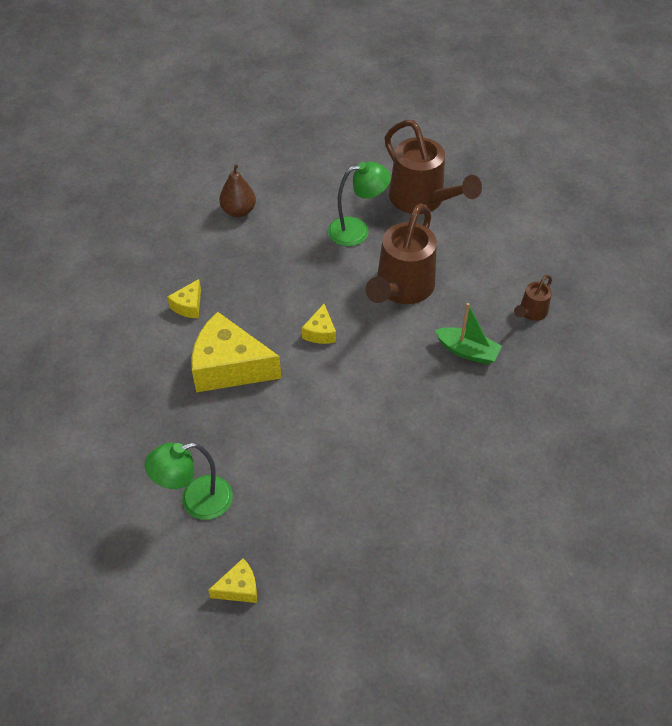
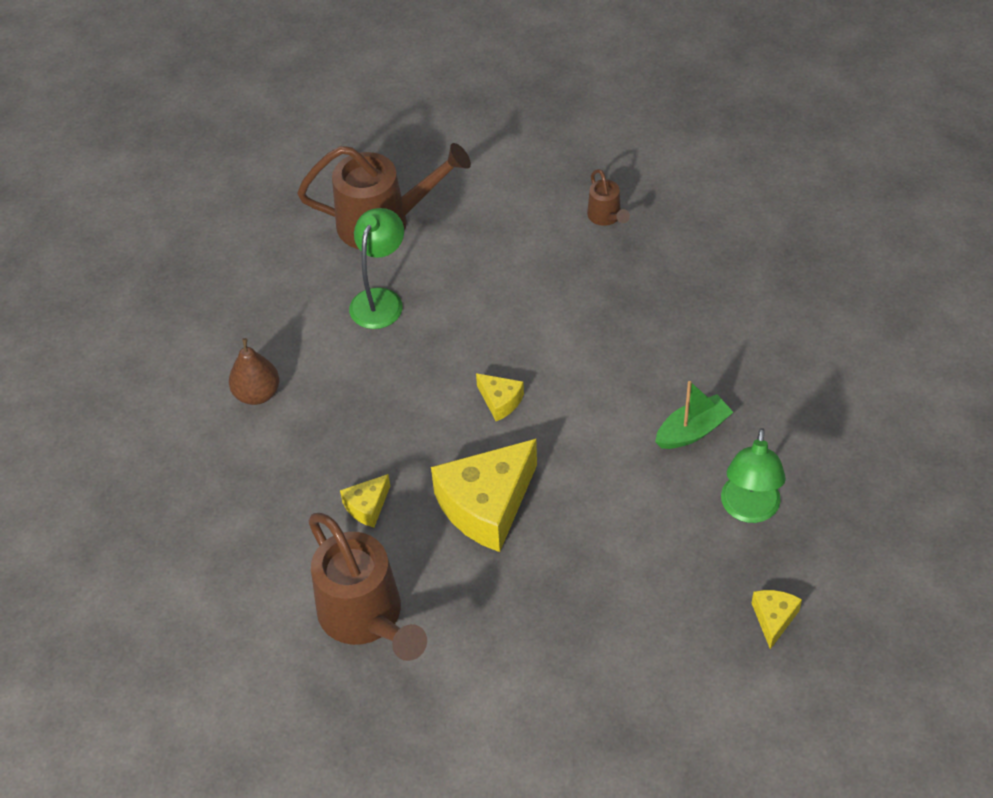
camera: 55 degrees left, 0 degrees up
(188, 306) = (367, 506): yellow cheese -> yellow cheese turned 75 degrees clockwise
(196, 501) = (645, 613): green lamp -> green lamp (749, 510)
(401, 289) = (495, 303): brown watering can -> brown watering can (366, 618)
(467, 351) = (617, 292): green boat -> green boat (692, 431)

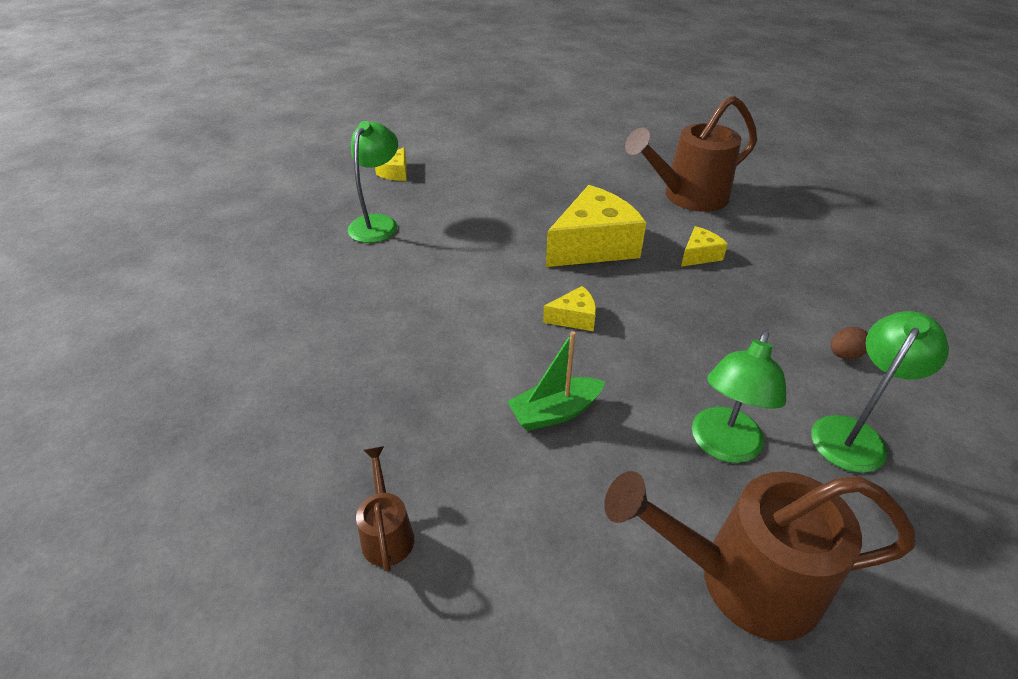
camera: 175 degrees left, 10 degrees down
(257, 394) = (844, 354): brown pear -> brown egg
(279, 322) = (853, 434): none -> green lamp
(366, 618) = (687, 197): brown watering can -> brown watering can turned 90 degrees counterclockwise
(500, 401) = (574, 318): yellow cheese -> yellow cheese turned 120 degrees clockwise
(692, 431) = (396, 275): green boat -> green boat (555, 412)

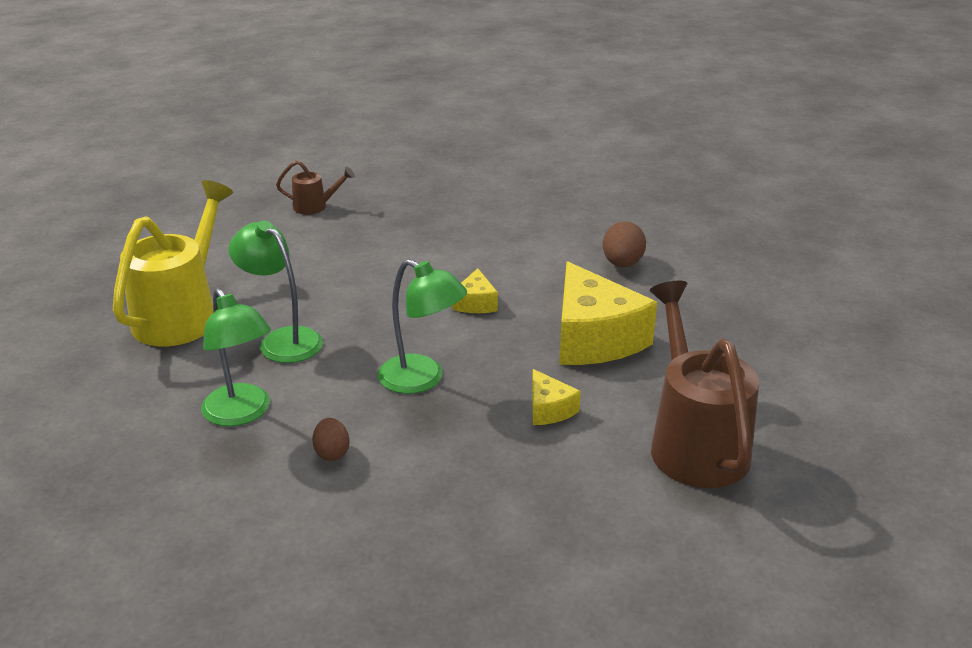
camera: 105 degrees right, 10 degrees down
(378, 223) = (674, 223): green lamp -> green lamp (422, 380)
(395, 173) = (783, 238): yellow cheese -> none
(465, 243) = (622, 264): none -> brown egg
(555, 412) = (369, 274): green boat -> none
(741, 579) = (182, 315): brown watering can -> yellow watering can

